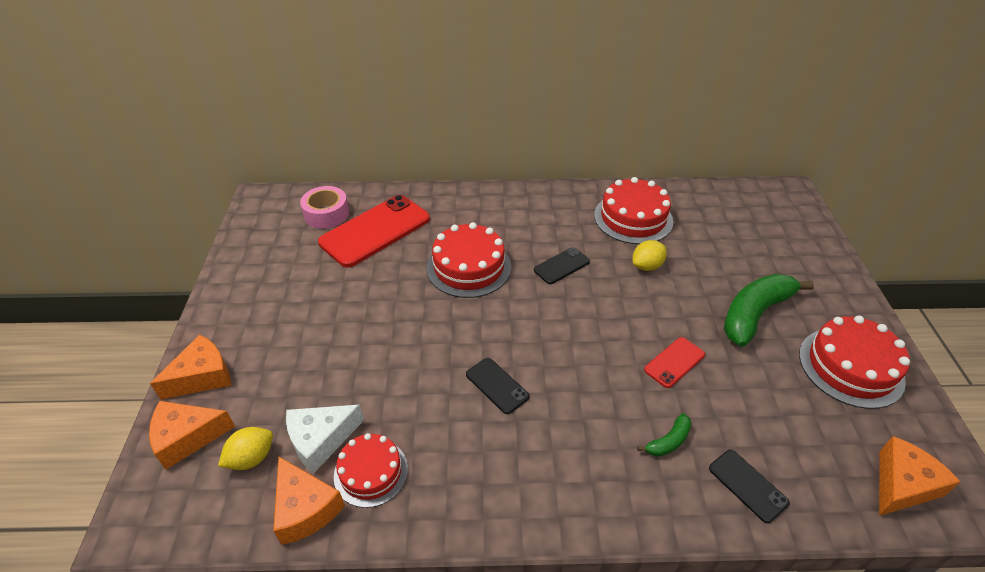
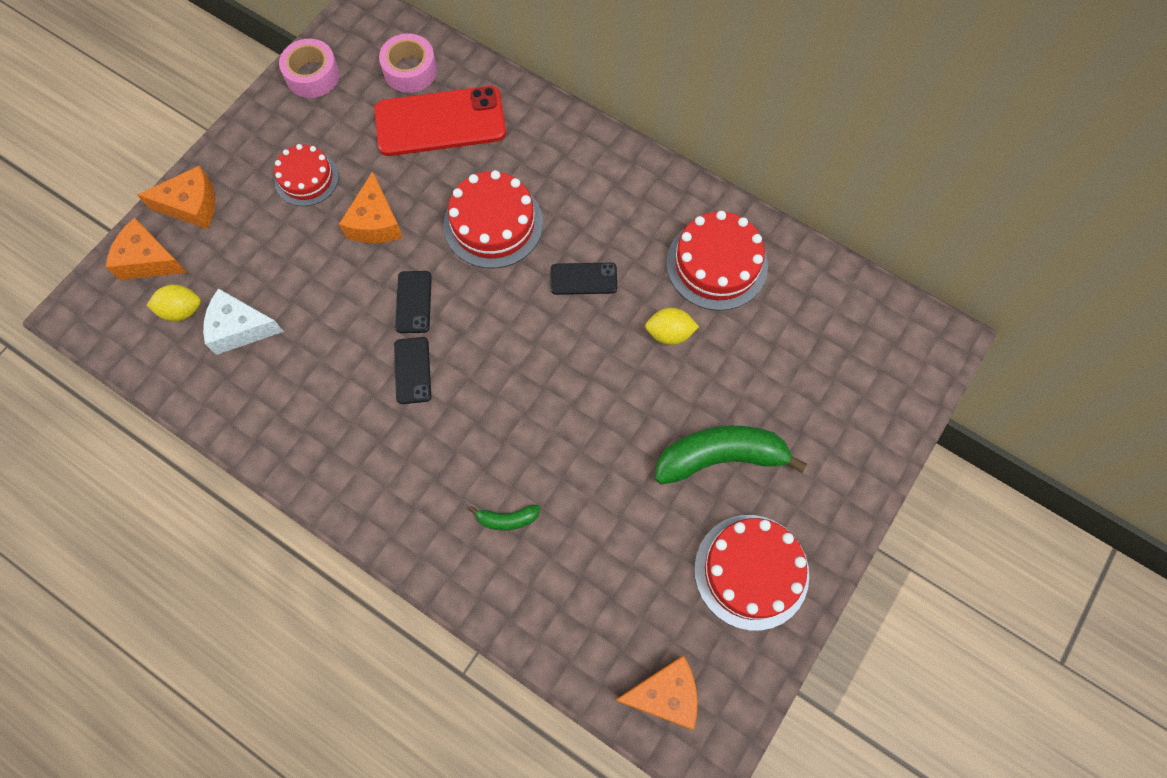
camera: 35 degrees right, 25 degrees up
(249, 248) = (313, 75): none -> pink tape
(305, 509) = (192, 380): orange cheese -> orange cheese (375, 222)
(371, 472) = (257, 382): red cake -> red cake (306, 178)
(674, 362) = (587, 453): red phone -> none
(747, 485) = (533, 600): black phone -> black phone (414, 302)

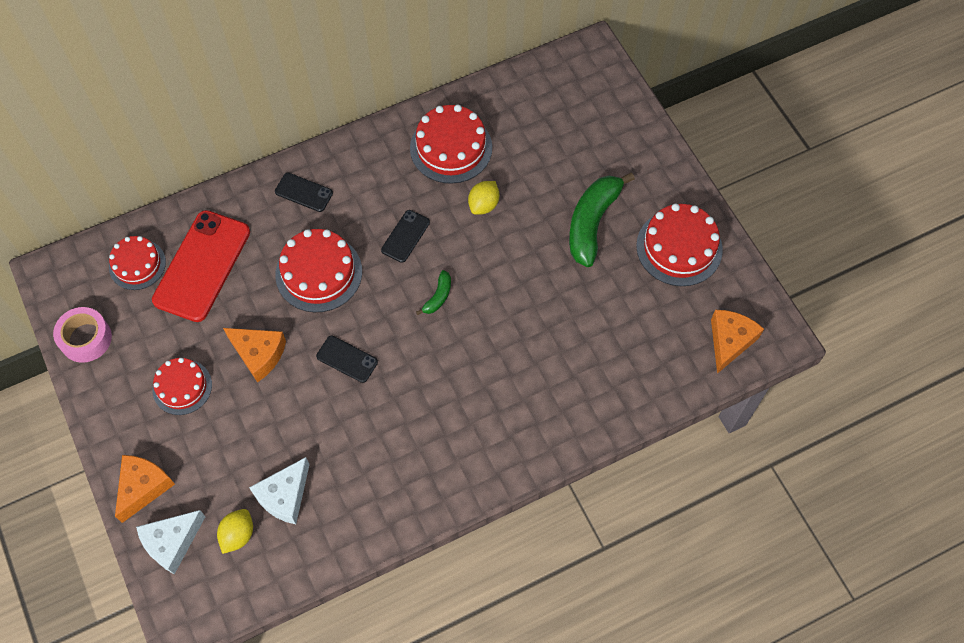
camera: 60 degrees left, 5 degrees down
(149, 260) = (172, 542): orange cheese -> white cheese
(410, 70) = (137, 264): pink tape -> red cake
(412, 370) = (403, 386): black phone -> black phone (304, 192)
(507, 519) = (556, 378): green banana -> green banana (438, 297)

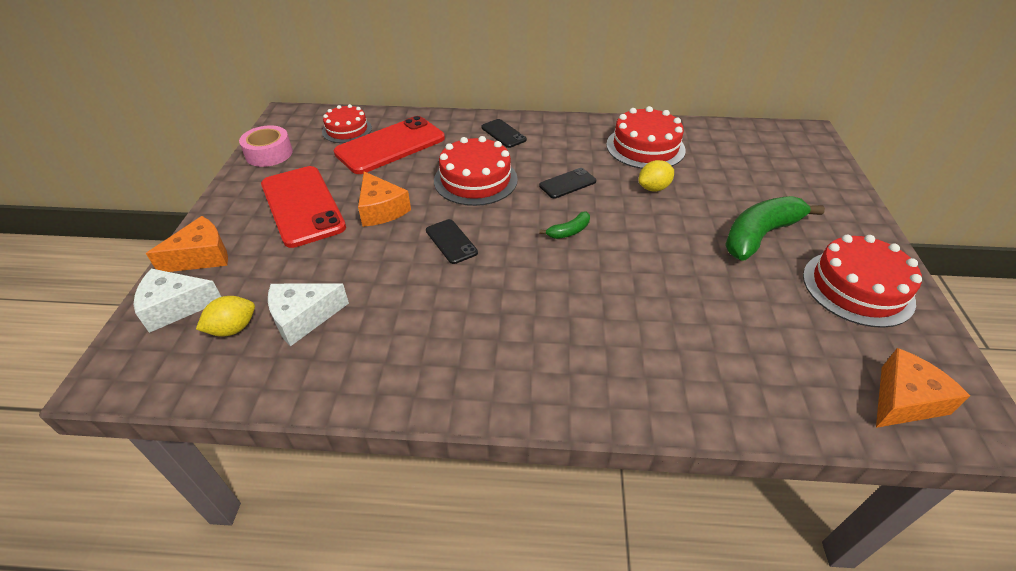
camera: 30 degrees right, 20 degrees down
(182, 387) = (302, 206): red cake -> red phone

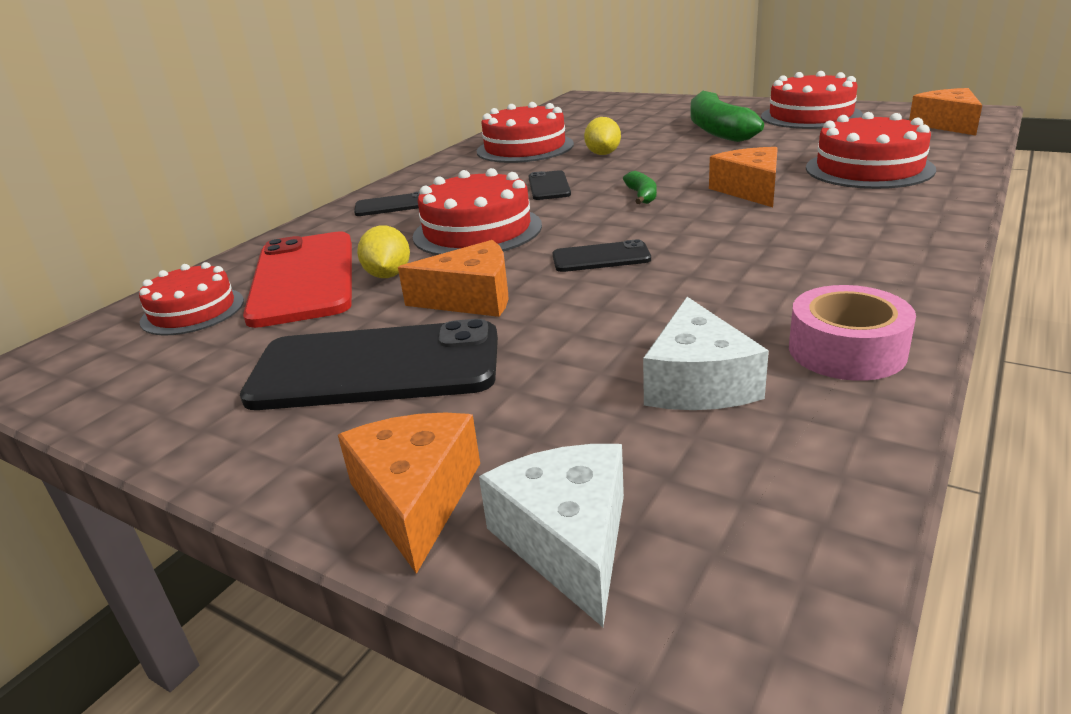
camera: 60 degrees left, 15 degrees down
(176, 306) = (568, 541): white cheese -> white cheese turned 150 degrees clockwise
(233, 328) = (686, 460): yellow lemon -> yellow lemon (388, 275)
(269, 153) = (139, 397): pink tape -> pink tape (846, 350)
(302, 206) = (376, 367): red phone -> black phone
(608, 284) = (750, 190): none -> orange cheese
(704, 350) = (869, 169): none -> red cake

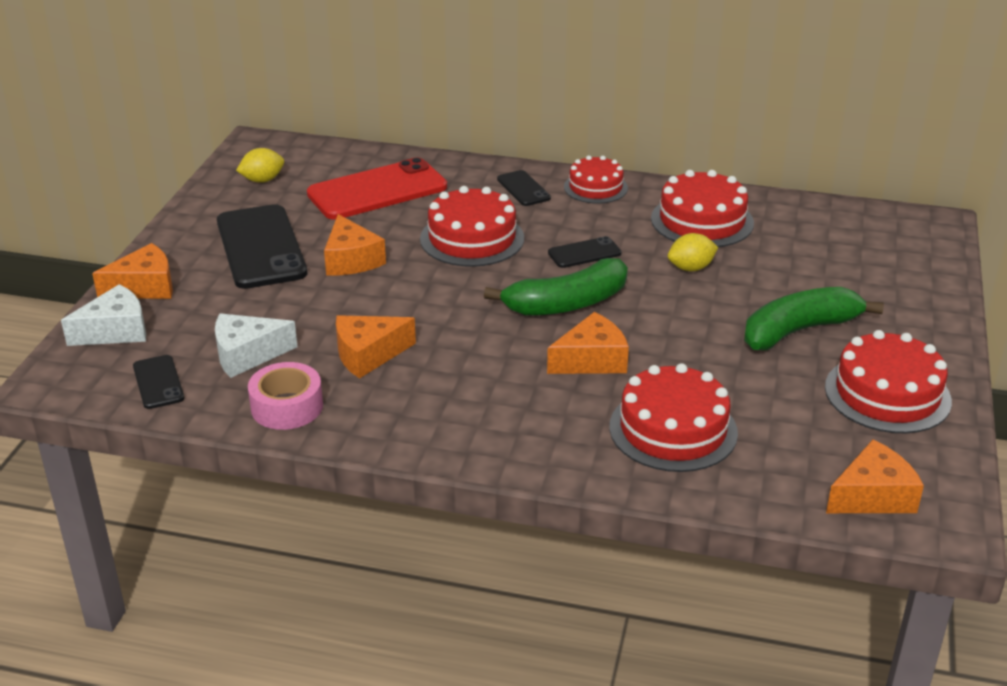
camera: 70 degrees right, 5 degrees up
(193, 311) = (327, 167): red cake -> red cake (595, 187)
(388, 275) = (385, 220): yellow lemon -> yellow lemon (262, 180)
(601, 257) = (424, 300): black phone -> black phone (158, 382)
(642, 196) = (566, 304): green banana -> green banana, size x2.15
(717, 292) = (368, 354): none -> orange cheese

